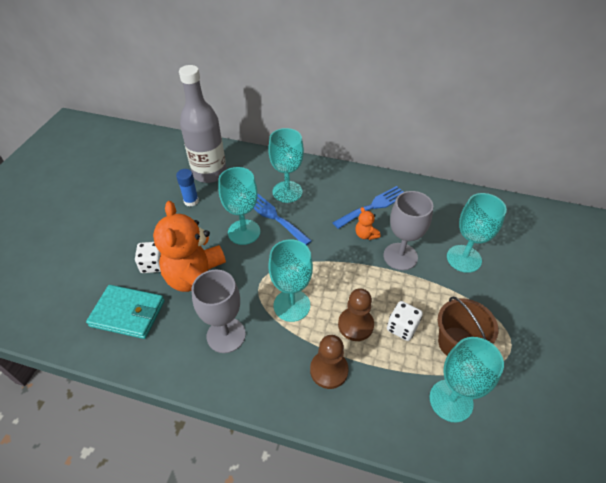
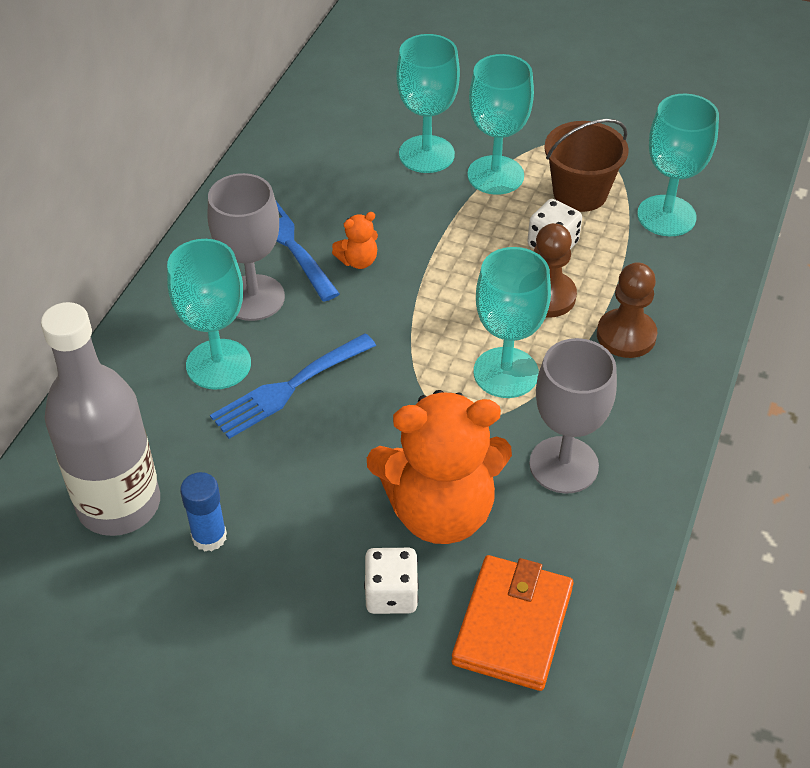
camera: 85 degrees left, 0 degrees up
(128, 313) = (512, 626): turquoise wallet -> orange wallet
(244, 232) = (322, 439): turquoise goblet -> turquoise goblet (495, 175)
(400, 256) = (413, 225): grey goblet -> grey goblet (253, 298)

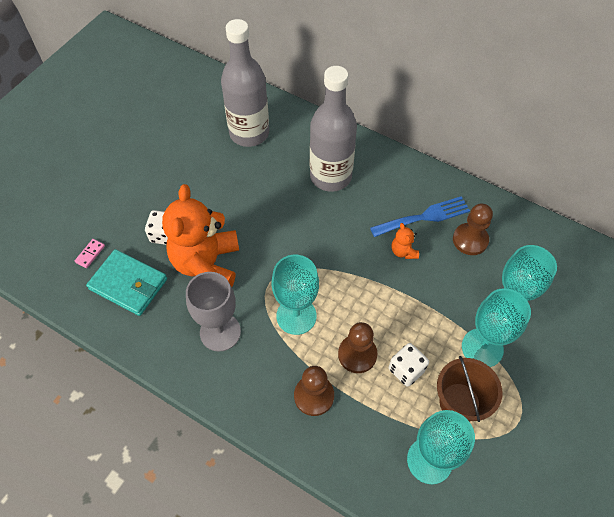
camera: 100 degrees right, 10 degrees up
(209, 536) = (220, 166): blue glue stick -> none
(218, 364) = (330, 176): turquoise goblet -> grey bottle
(253, 298) = (378, 196): grey goblet -> none
(288, 388) = (307, 206): blue fork -> none
(322, 191) = (470, 240): none -> brown pawn
(463, 715) = (90, 254): none -> pink domino
(512, 626) = (128, 284): orange wallet -> turquoise wallet

